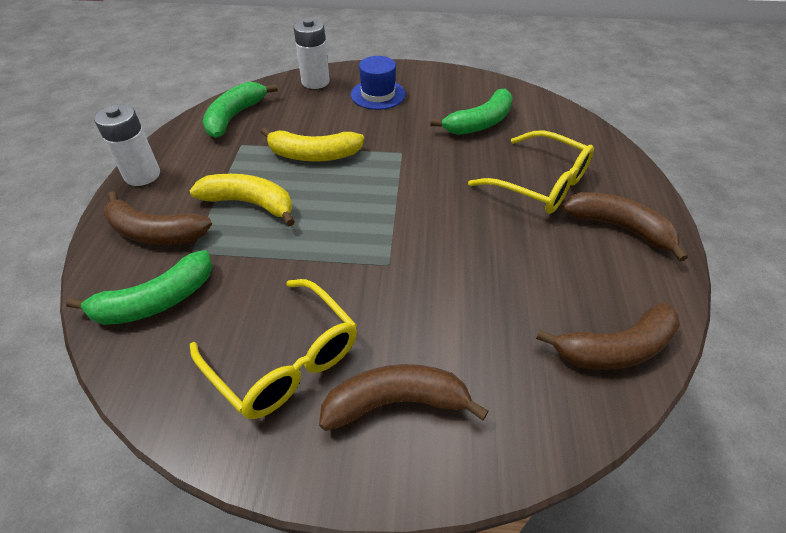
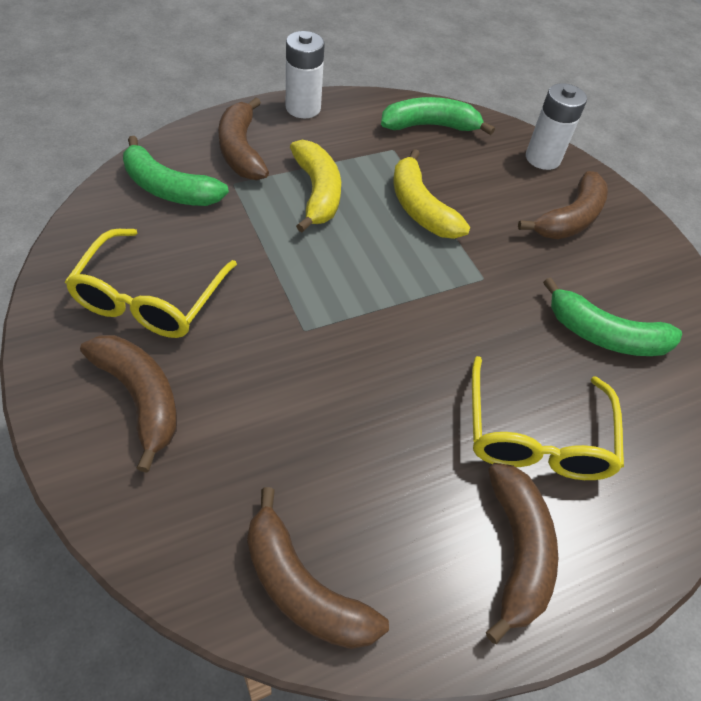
camera: 55 degrees right, 5 degrees up
(378, 94) = (570, 219): blue hat -> brown banana

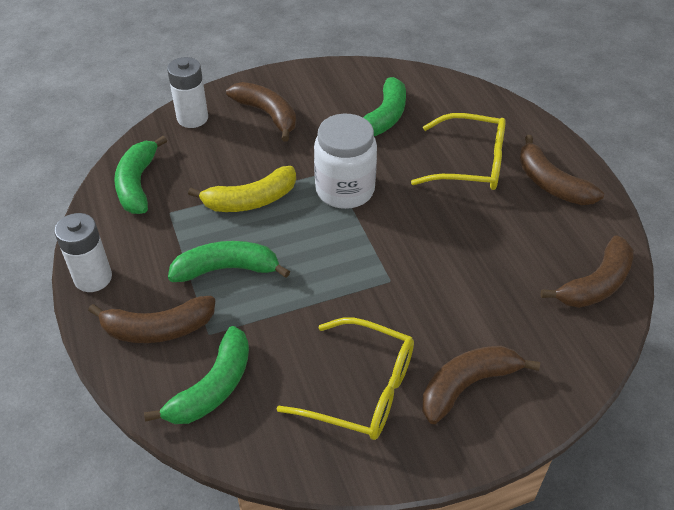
camera: 80 degrees left, 5 degrees down
(317, 192) = (226, 269): yellow banana -> green banana
(452, 290) = (345, 190): none -> white jar
(517, 551) = (551, 183): brown banana -> brown banana turned 135 degrees counterclockwise

